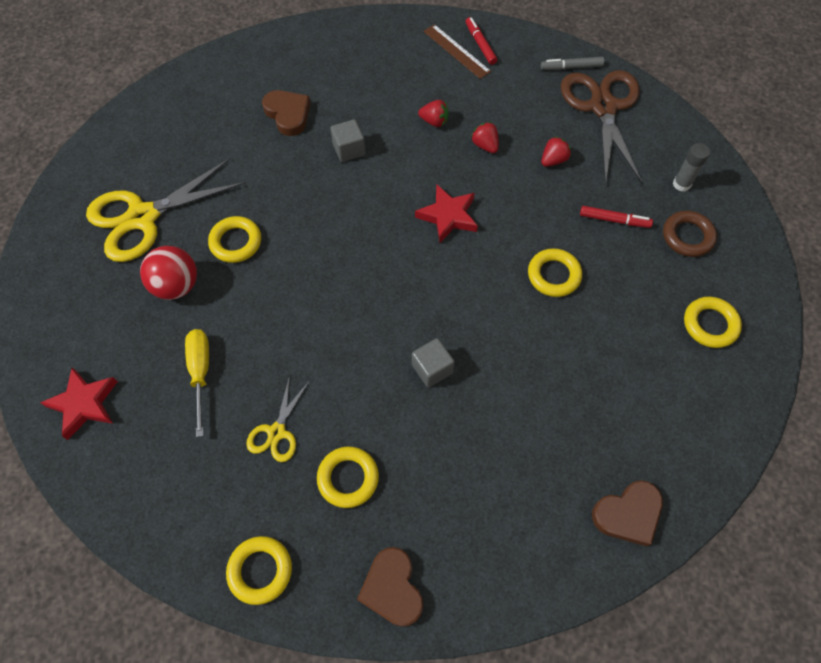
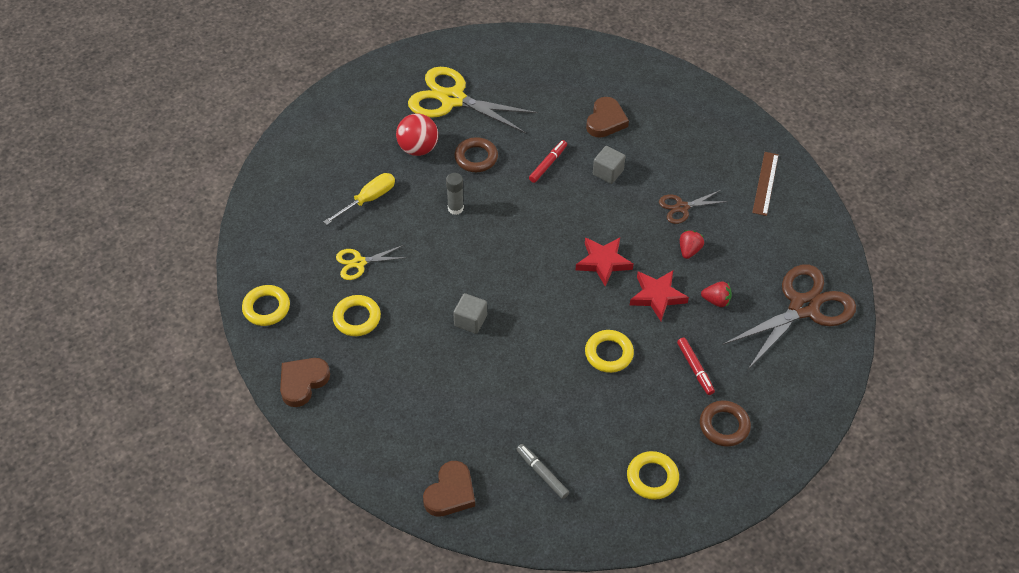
camera: 55 degrees right, 10 degrees down
(84, 404) = (304, 157): red star -> red star (657, 296)
(236, 242) = (476, 158): yellow ring -> brown ring
(434, 121) = (682, 207): red strawberry -> brown scissors
(480, 44) = (788, 194): red marker -> red marker (548, 164)
(571, 67) = (825, 265): grey marker -> grey marker (542, 473)
(628, 514) = (450, 493): brown heart -> brown heart turned 90 degrees counterclockwise
(681, 184) = (774, 398): grey glue stick -> grey glue stick (455, 208)

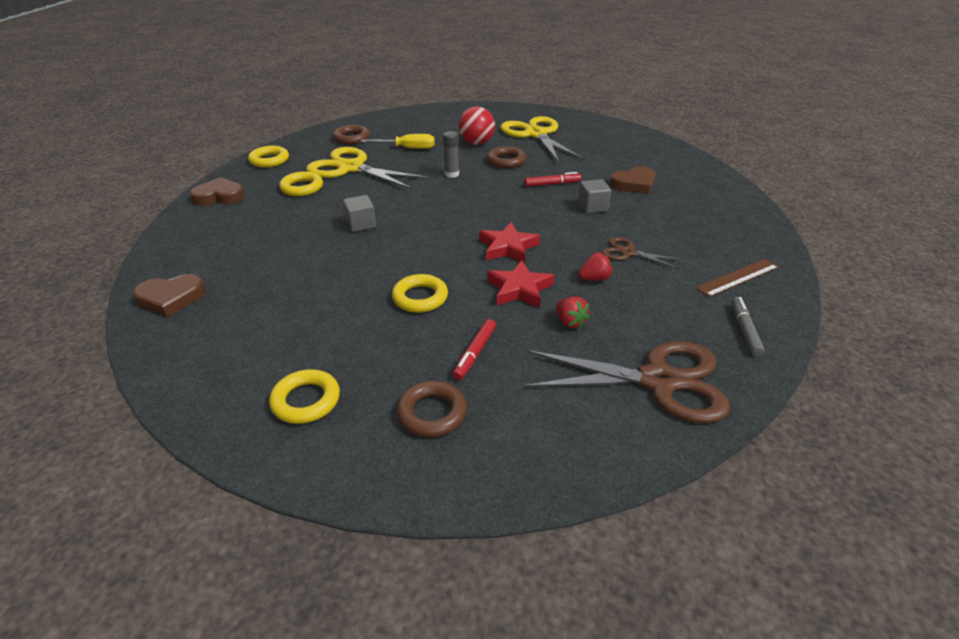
camera: 45 degrees right, 15 degrees down
(293, 221) = (352, 138): none -> brown ring
(359, 263) = (351, 168): yellow scissors -> yellow scissors, size x2.00
(542, 473) = (240, 332): grey marker -> grey marker (745, 330)

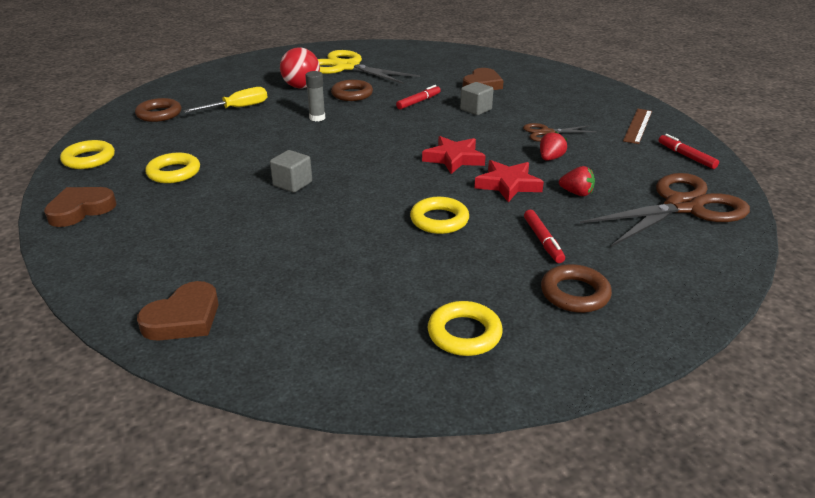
camera: 35 degrees left, 5 degrees down
(351, 168) = (202, 140): yellow scissors -> none
(745, 330) = (686, 156): grey marker -> red marker

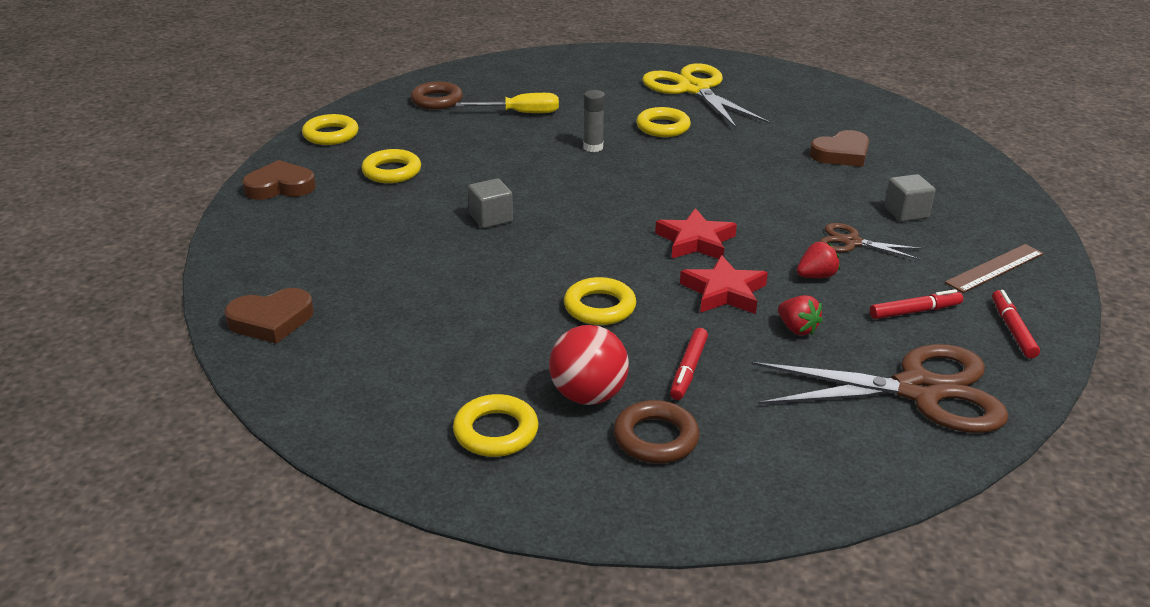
camera: 30 degrees right, 0 degrees up
(301, 87) = (615, 103): red ball -> red ball (588, 395)
(352, 94) = (663, 127): brown ring -> yellow ring
(418, 102) = (733, 157): red marker -> red marker (915, 311)
(476, 109) = (793, 186): grey cube -> grey cube (906, 212)

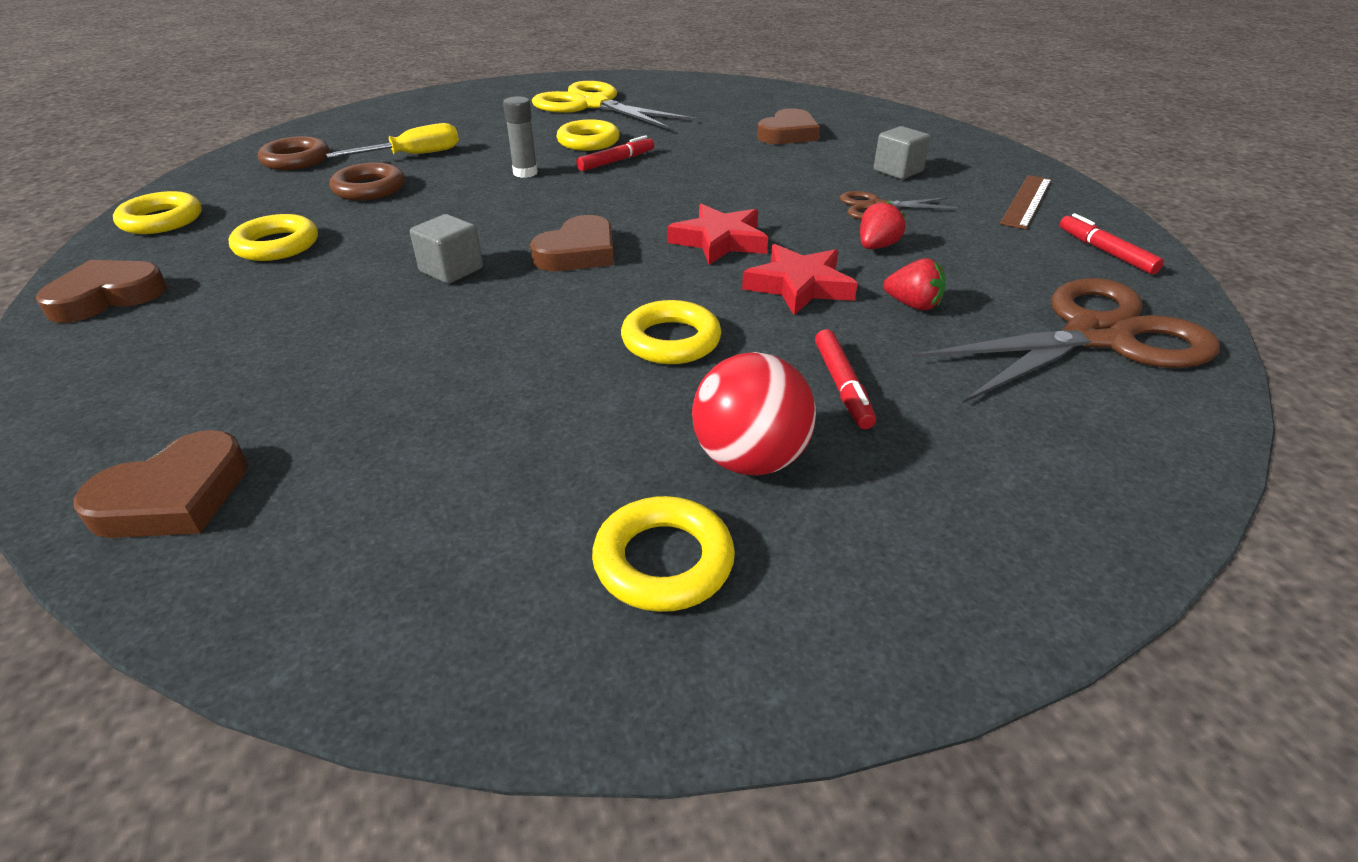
camera: 25 degrees left, 5 degrees up
(585, 225) = (578, 252): none -> brown heart
(655, 438) = (885, 491): brown ring -> brown ring (369, 189)
(915, 311) = (1004, 257): red marker -> red marker (616, 161)

